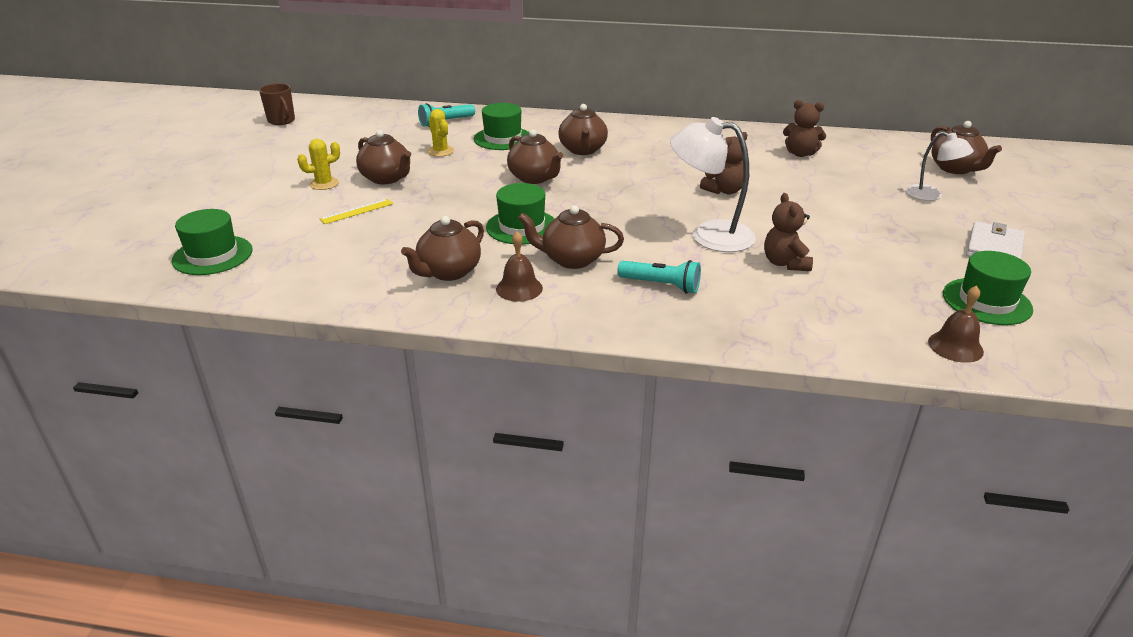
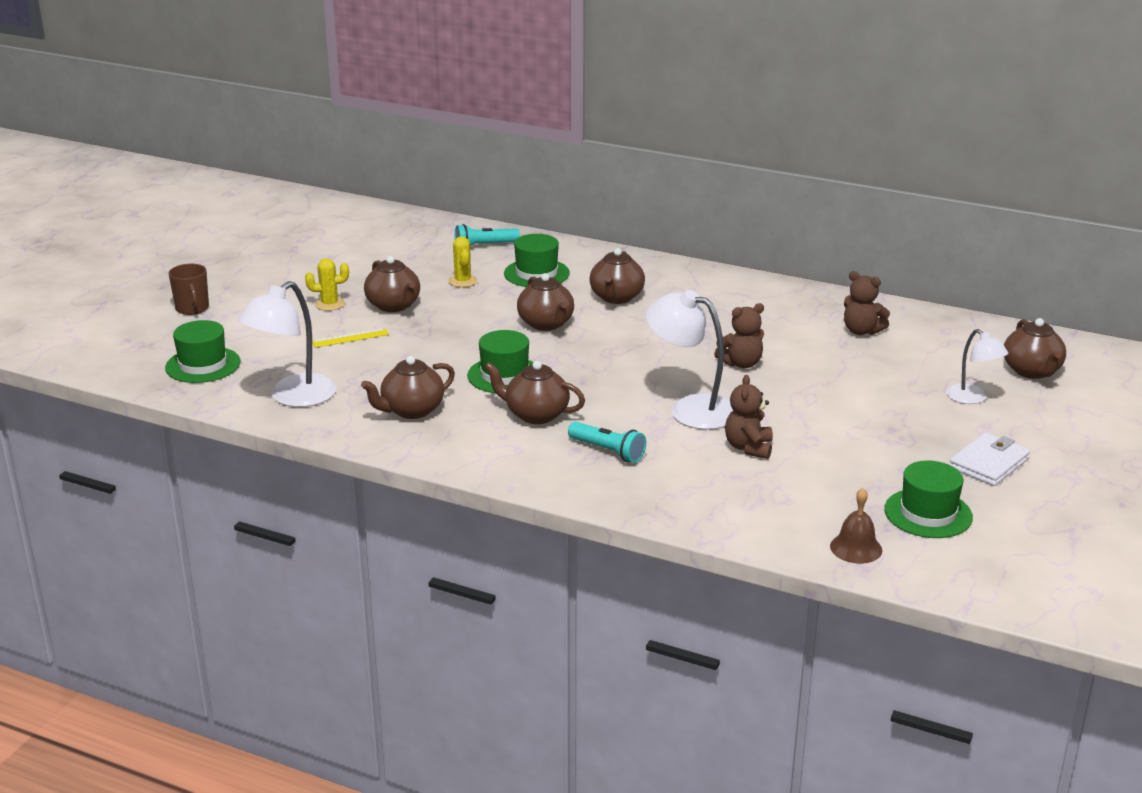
camera: 15 degrees right, 5 degrees down
(281, 121) = (312, 225): brown mug -> brown mug (192, 308)
(320, 275) = (293, 397): none -> white lamp
(519, 288) = (470, 435): brown bell -> none

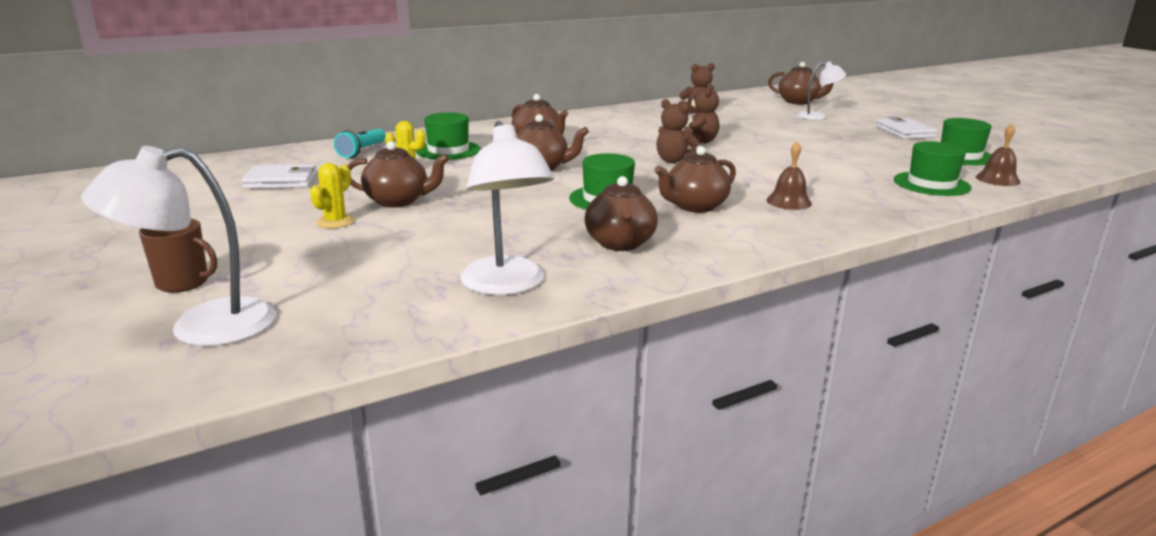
camera: 55 degrees left, 5 degrees down
(203, 365) = (338, 312): green hat -> green hat (931, 184)
(350, 338) = (425, 231): yellow ruler -> none
(380, 253) = (281, 181): none -> white wallet
(608, 451) = (789, 201): turquoise flashlight -> brown bell
(690, 409) = (749, 167): white lamp -> white lamp (201, 327)
(748, 448) = (827, 168): brown teddy bear -> brown teddy bear (674, 161)

